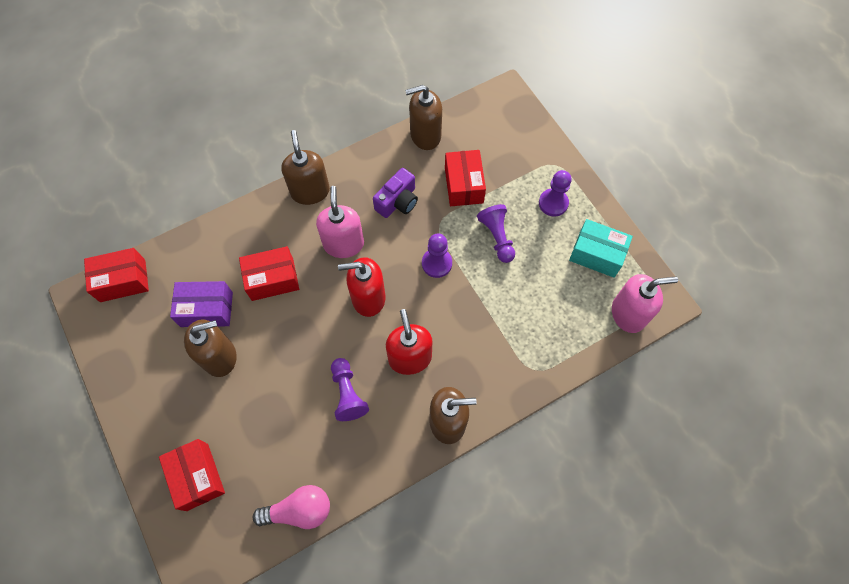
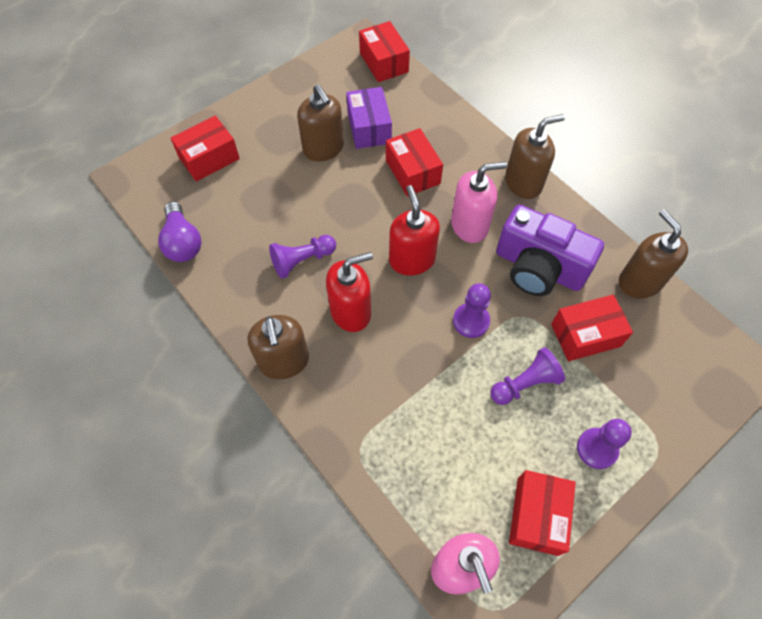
camera: 80 degrees right, 5 degrees down
(299, 510) = (183, 242): pink light bulb -> purple light bulb
(398, 201) = (538, 268): purple camera -> purple camera, size x1.68
(596, 254) = (537, 516): turquoise box -> red box

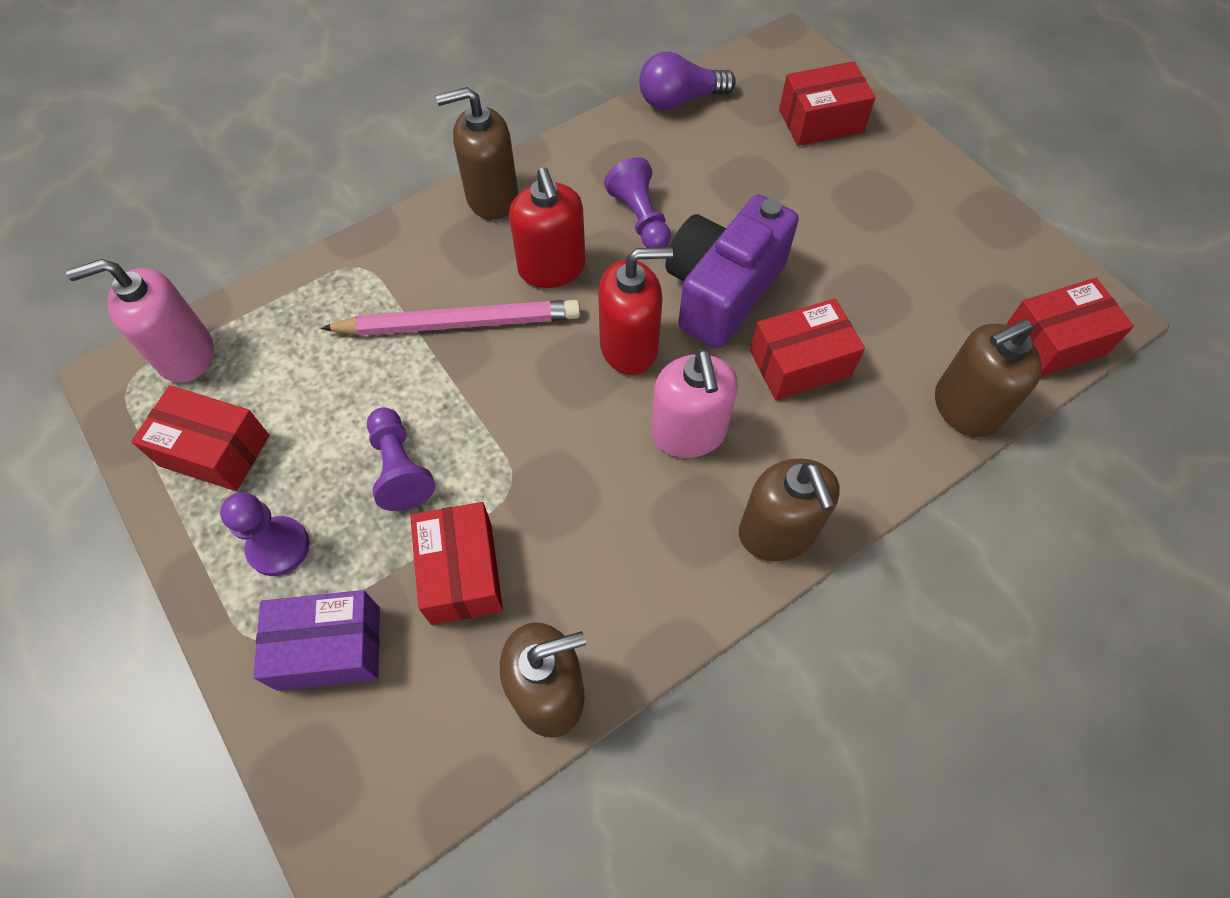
camera: 95 degrees right, 0 degrees up
(209, 158) = (820, 121): red box -> red box turned 75 degrees counterclockwise
(323, 148) = (845, 249): brown soap dispenser -> brown soap dispenser (965, 408)
(369, 128) = (892, 310): purple box -> purple box (329, 648)
(405, 366) = (459, 323): none -> pink pencil
(471, 321) = (514, 411): purple pawn -> none
(538, 268) = (596, 524): purple camera -> purple camera (722, 290)

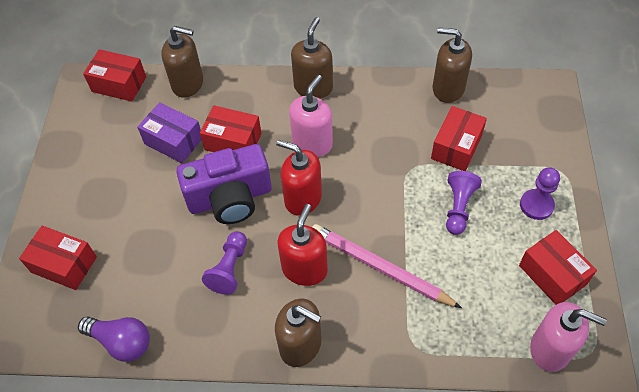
camera: 140 degrees left, 5 degrees down
(329, 648) = (530, 151): purple box -> purple box (173, 141)

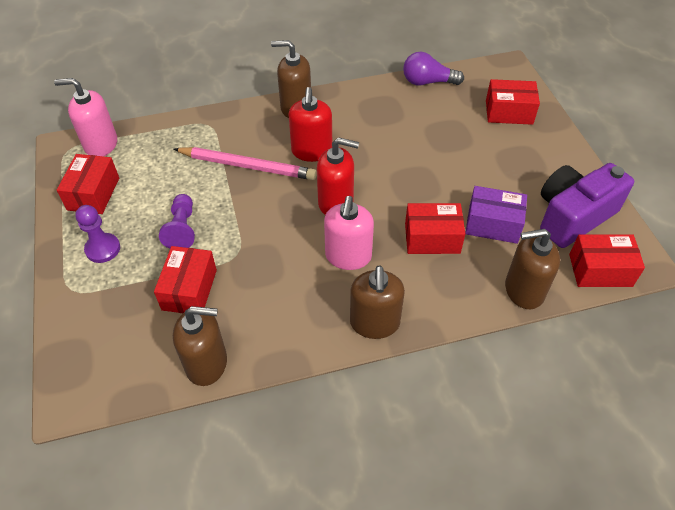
camera: 160 degrees right, 5 degrees down
(229, 268) = (374, 138): purple pawn -> none
(230, 198) = (404, 187): purple camera -> purple camera (573, 216)
(552, 275) = (93, 194): red box -> red box turned 60 degrees clockwise

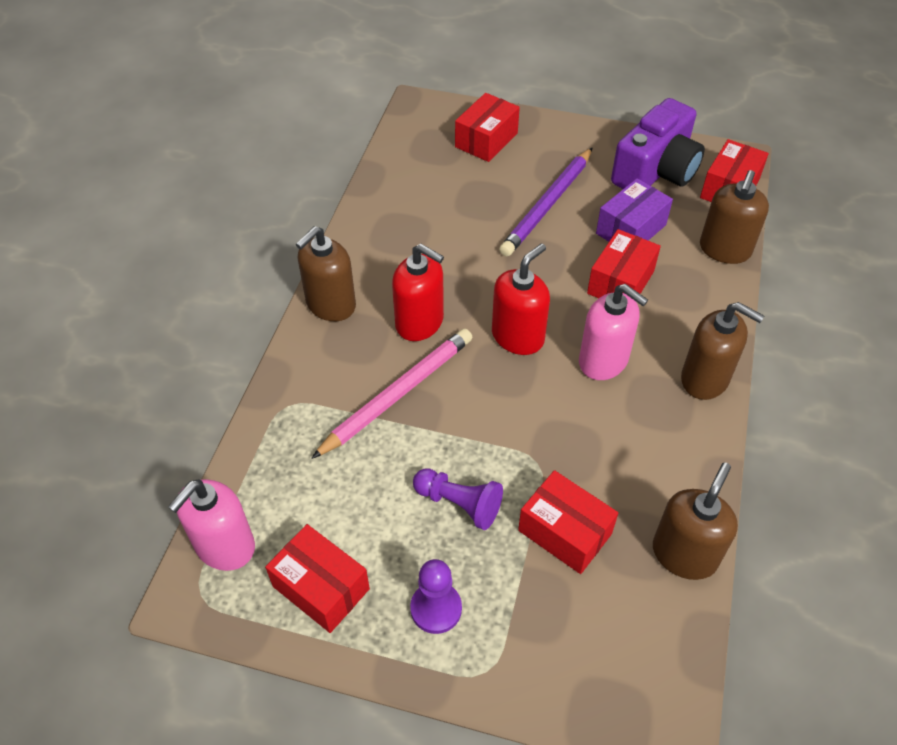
camera: 60 degrees left, 0 degrees up
(428, 82) = (387, 174): purple light bulb -> none
(474, 169) = (547, 205): none -> purple pencil
(573, 216) = (656, 171): purple camera -> purple camera turned 135 degrees counterclockwise

